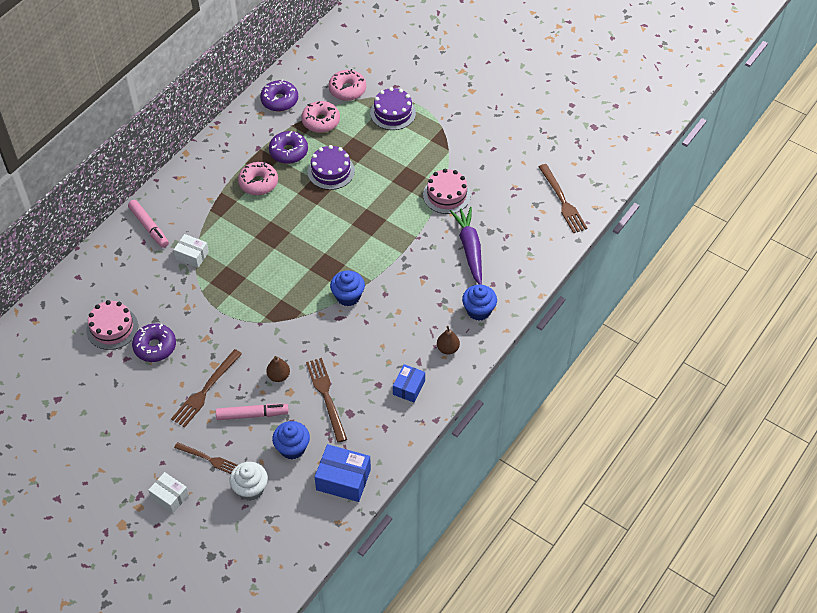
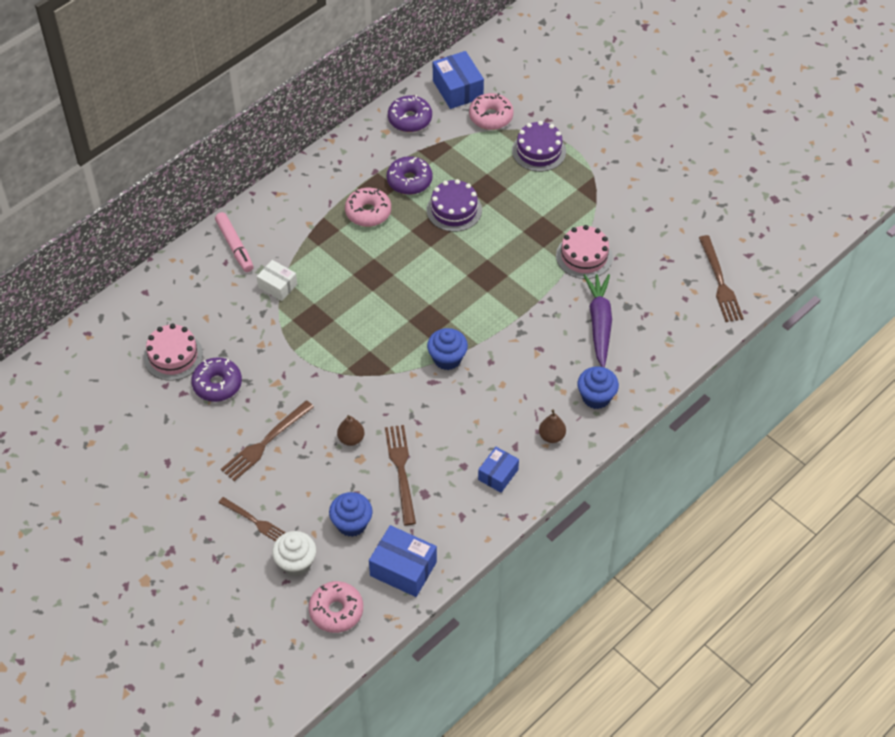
camera: 10 degrees right, 0 degrees up
(170, 496) = (204, 557): white box -> none
(252, 414) = (313, 478): pink marker -> none
(315, 70) = (458, 89): none -> blue box
(321, 121) = (453, 150): pink donut -> pink donut (336, 611)

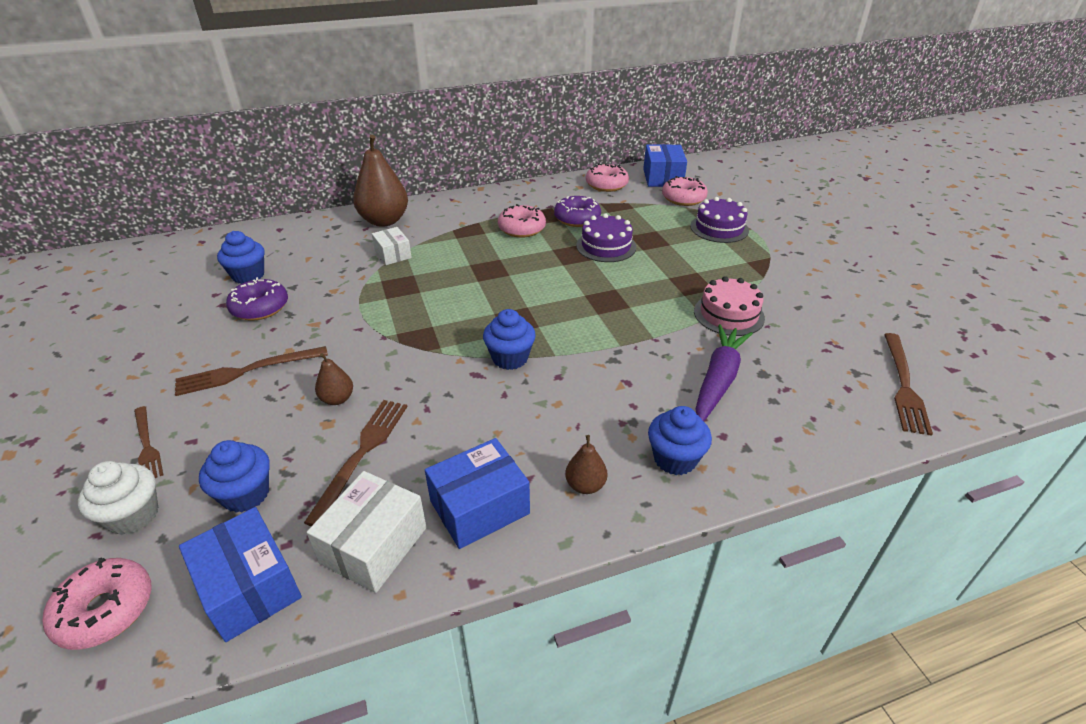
camera: 25 degrees right, 15 degrees down
(173, 356) = (248, 275): pink cake -> blue cupcake
(235, 246) = (384, 221): pink marker -> brown pear
(410, 119) = (606, 185): purple donut -> pink donut
(453, 520) = (374, 545): none -> white box
(498, 474) = (479, 507): blue box -> blue box, size x1.56

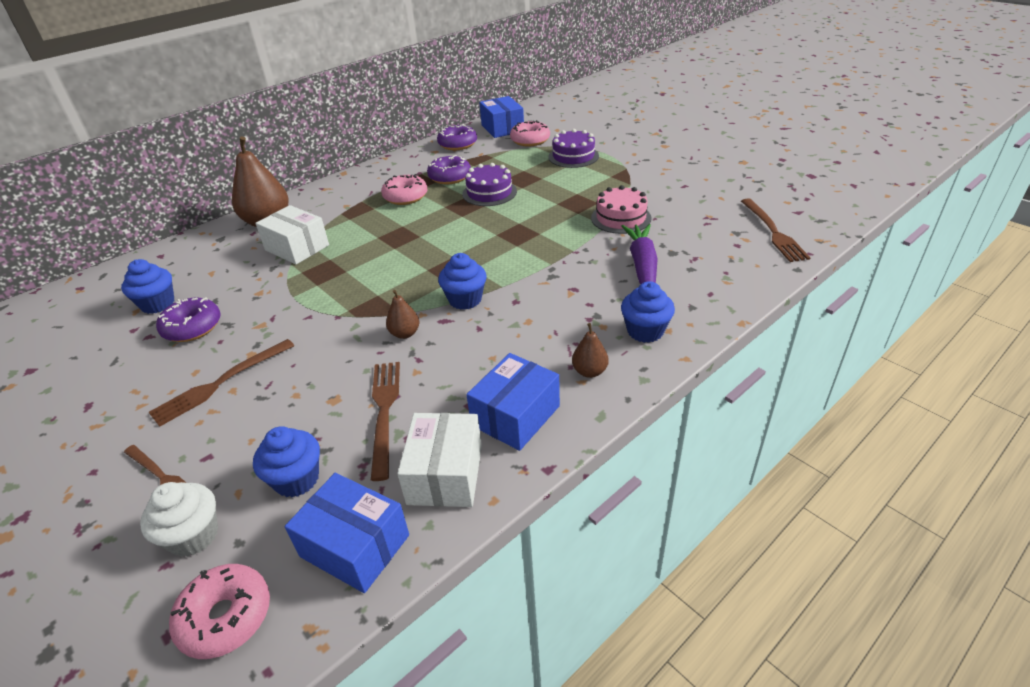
camera: 20 degrees left, 0 degrees up
(337, 399) = (329, 378): brown pear -> brown pear (405, 333)
(393, 254) = (297, 247): white box -> white box, size x1.56
(606, 185) = (457, 144): pink donut -> purple donut

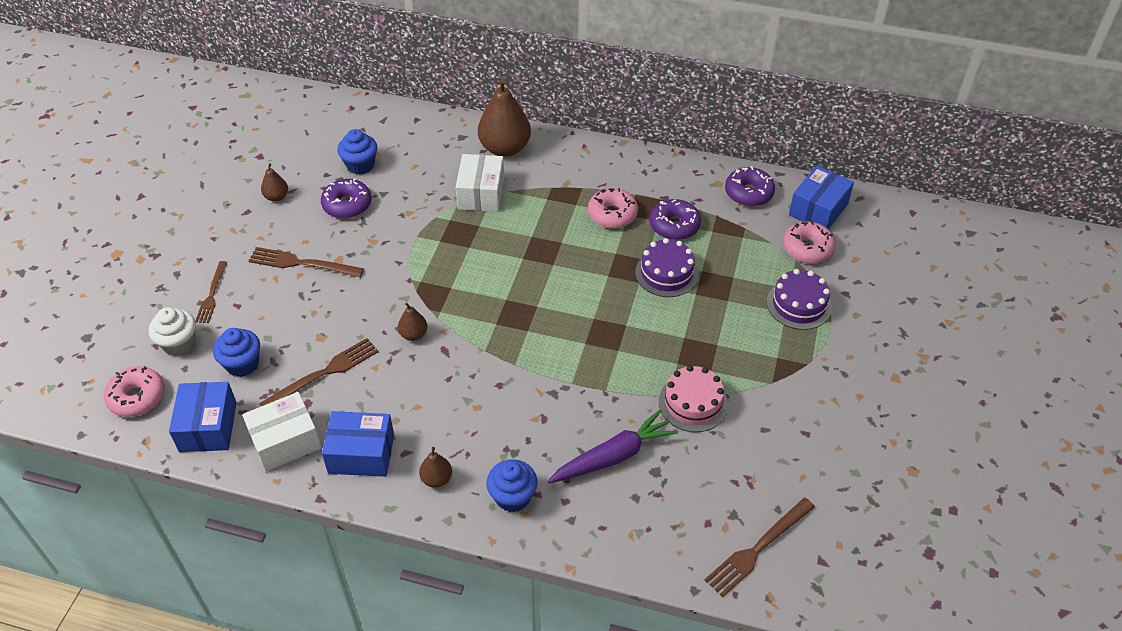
camera: 55 degrees right, 10 degrees up
(105, 375) = (276, 197): none -> brown pear
(465, 299) = (480, 349): blue cupcake -> none

